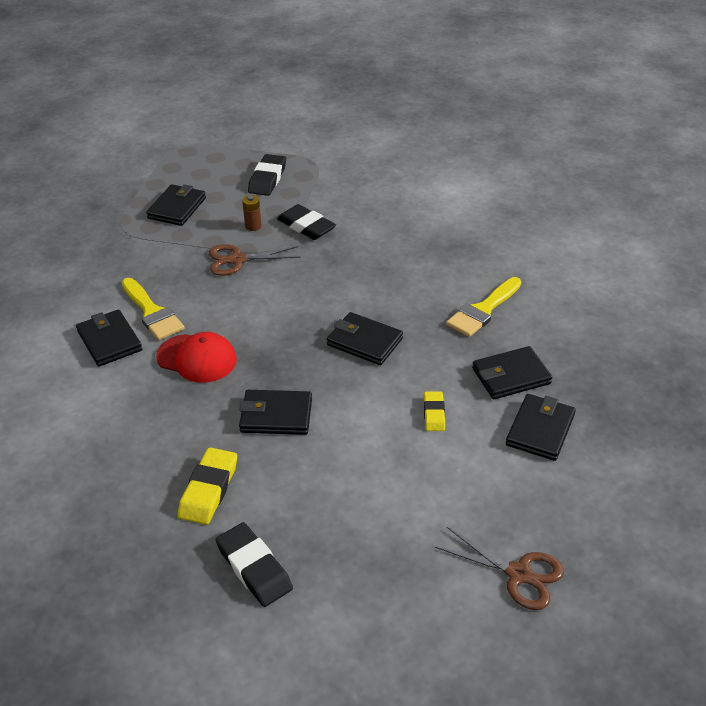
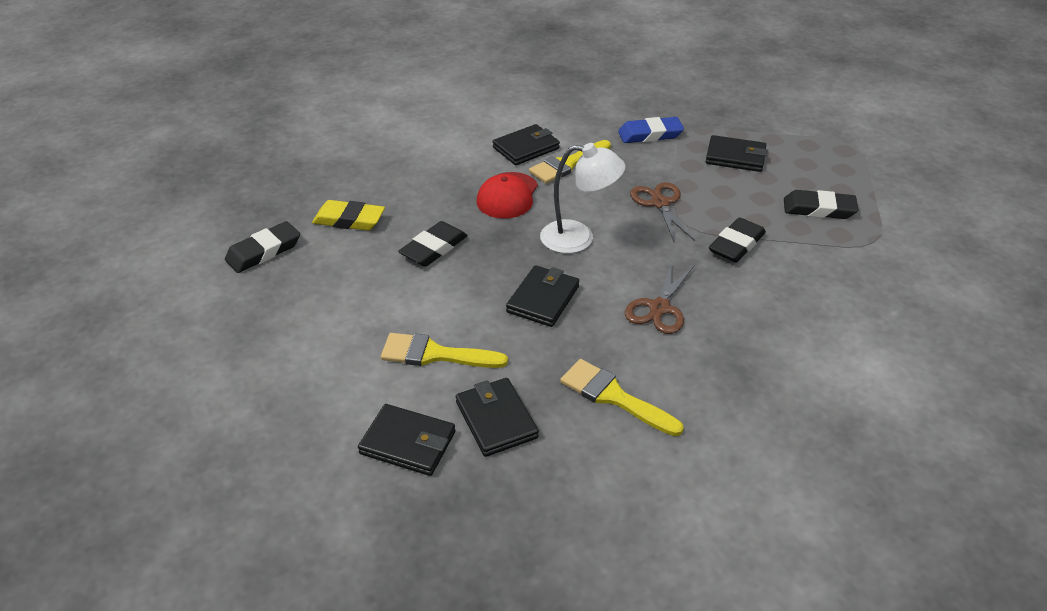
camera: 85 degrees right, 0 degrees up
(118, 253) = (650, 134): none -> blue eraser
(253, 226) = (722, 208): brown battery -> none
(276, 416) = (434, 248): black wallet -> black eraser
(280, 314) = (578, 238): none -> white lamp
(434, 414) = (435, 354): yellow eraser -> yellow brush
(518, 574) = (217, 416): brown scissors -> brown scissors (659, 308)

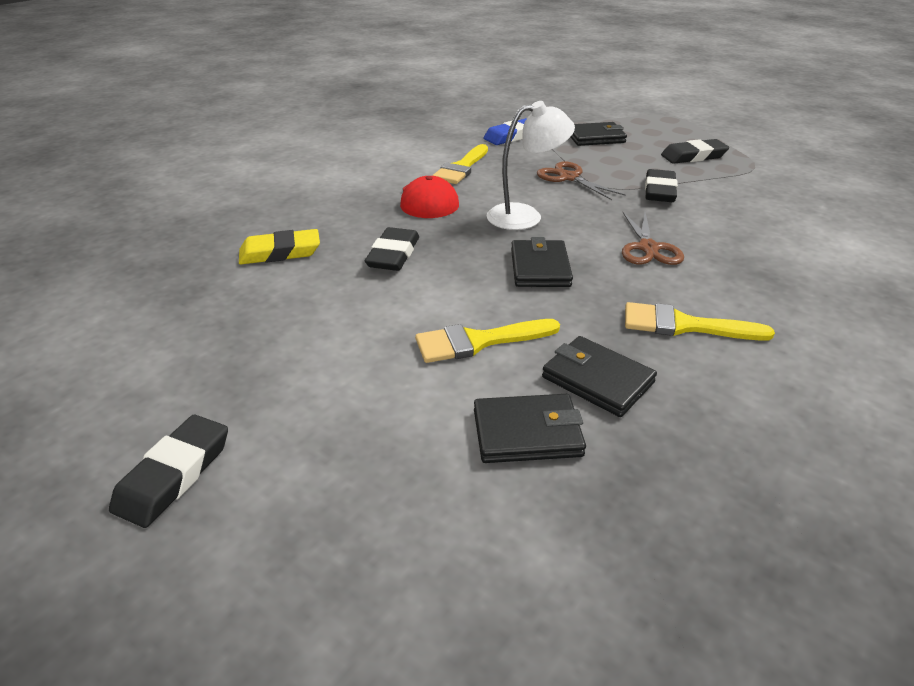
camera: 25 degrees left, 5 degrees down
(264, 251) = (199, 302): black eraser -> black eraser (174, 475)
(526, 148) = (412, 164): black wallet -> none

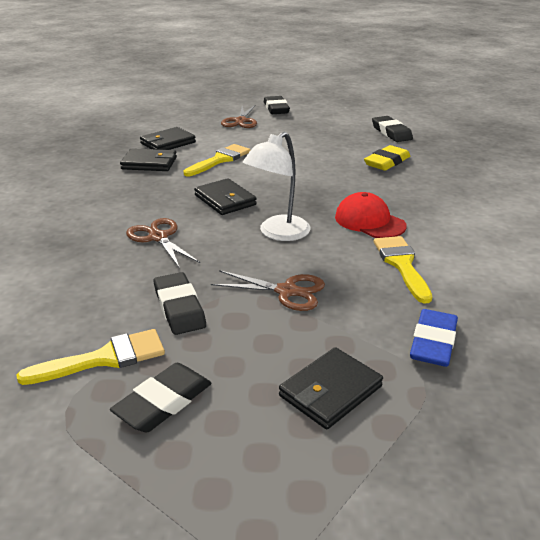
camera: 145 degrees right, 5 degrees down
(311, 453) = (241, 121): none -> brown scissors
(393, 254) = (324, 180): black eraser -> black eraser (391, 132)
(684, 325) = (113, 196): yellow brush -> yellow brush (104, 359)

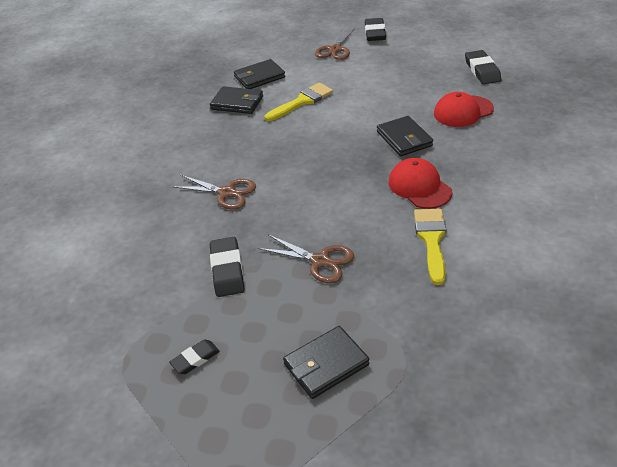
camera: 15 degrees right, 10 degrees up
(104, 359) = (159, 314): yellow brush -> none
(158, 237) = (226, 193): brown scissors -> brown scissors turned 135 degrees clockwise
(163, 402) = (195, 359): black eraser -> black eraser, size x0.61
(225, 200) = (294, 152): black wallet -> black wallet (404, 139)
(278, 233) = (331, 195): white lamp -> none
(387, 162) = (463, 111): yellow eraser -> red cap
(433, 342) = (428, 327): blue eraser -> none

